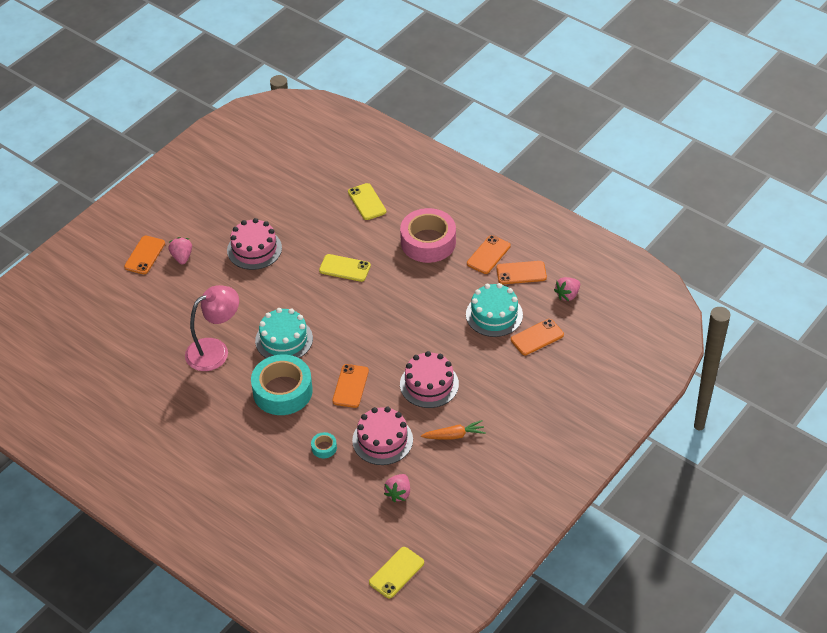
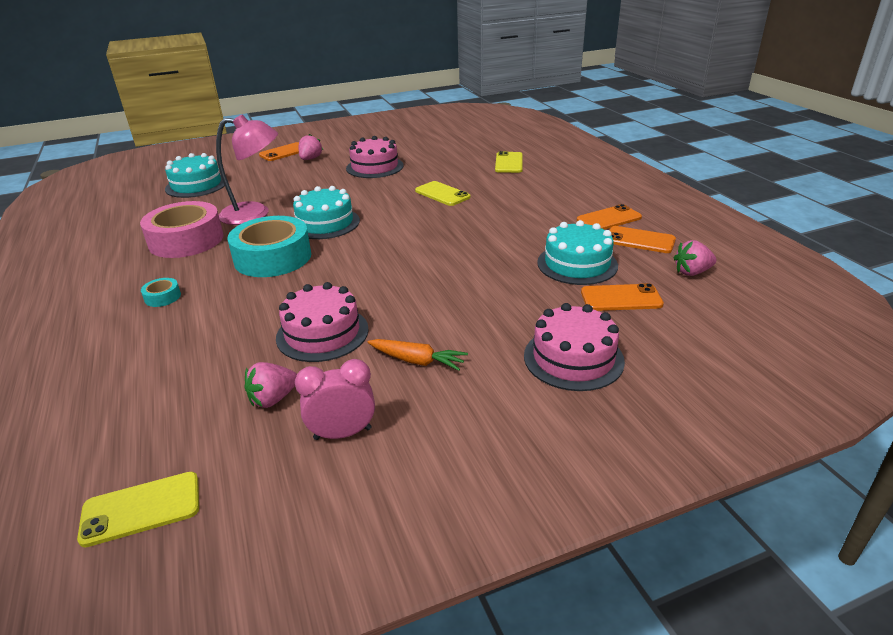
camera: 30 degrees right, 15 degrees down
(118, 334) = (196, 185): none -> turquoise cake
(324, 448) = (249, 317): turquoise tape -> turquoise tape (162, 297)
(350, 386) = (346, 274): orange phone -> none
(428, 242) = (546, 197): pink tape -> pink tape (186, 240)
(429, 384) = (437, 300): pink cake -> pink cake (573, 358)
(453, 495) = (342, 433): none -> pink clock

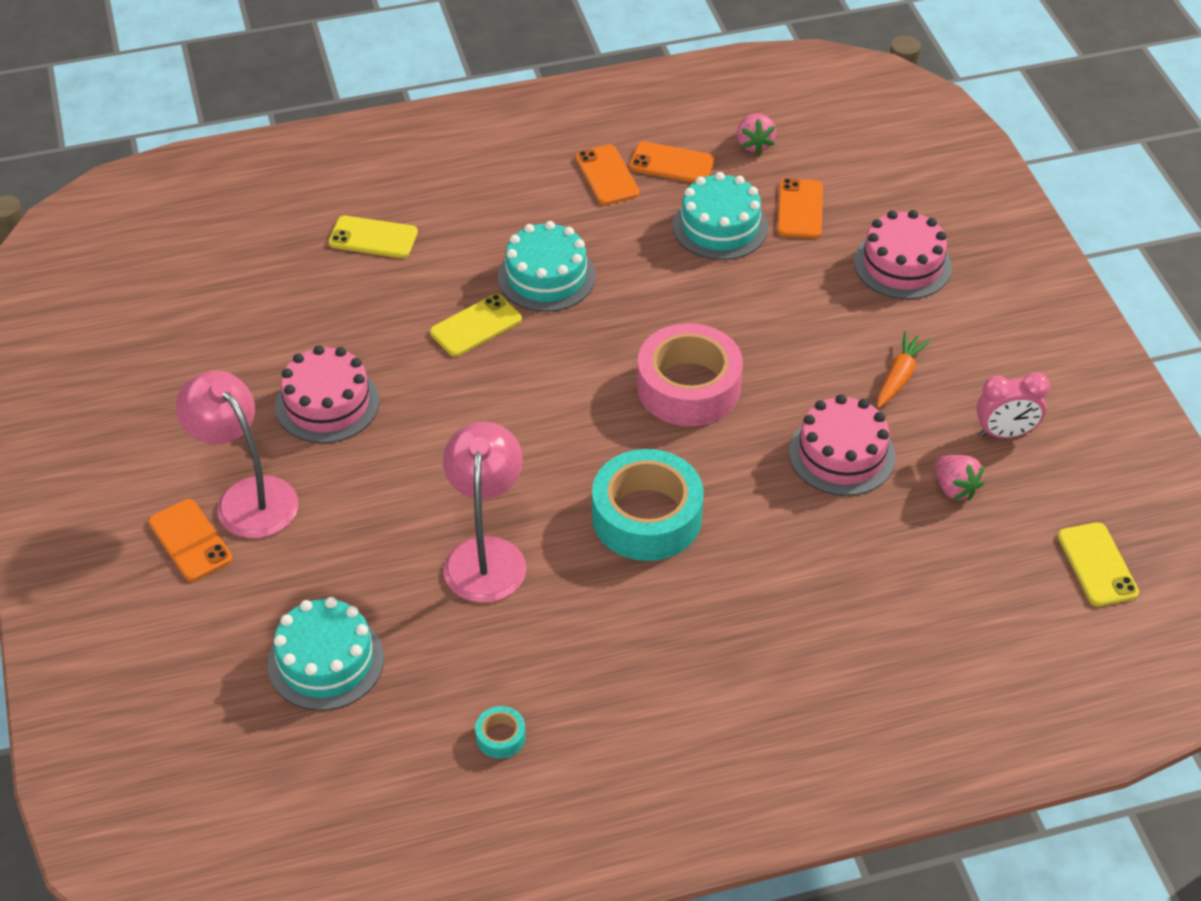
camera: 85 degrees left, 15 degrees up
(162, 297) = (739, 626): turquoise tape -> turquoise tape (500, 737)
(186, 240) = (566, 632): pink tape -> pink tape (688, 387)
(310, 159) = (247, 496): pink strawberry -> pink lamp
(325, 223) = (546, 463): turquoise cake -> turquoise cake (546, 277)
(342, 433) = (1005, 433): pink clock -> pink clock turned 90 degrees counterclockwise
(640, 240) = (671, 163): orange phone -> orange phone turned 75 degrees clockwise

